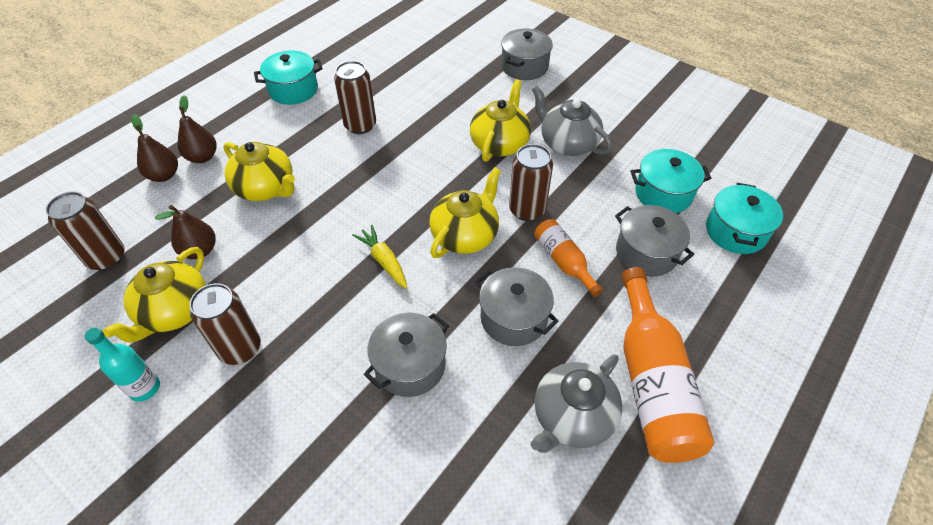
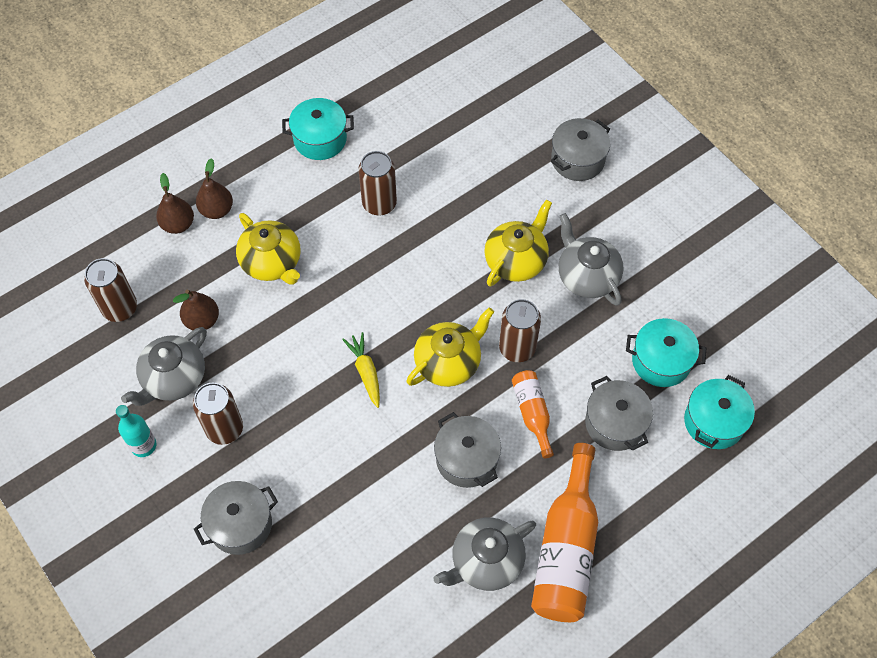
camera: 15 degrees right, 10 degrees up
(174, 311) = (174, 379): yellow teapot -> grey teapot
(410, 365) = (363, 481): grey pot -> grey pot (240, 524)

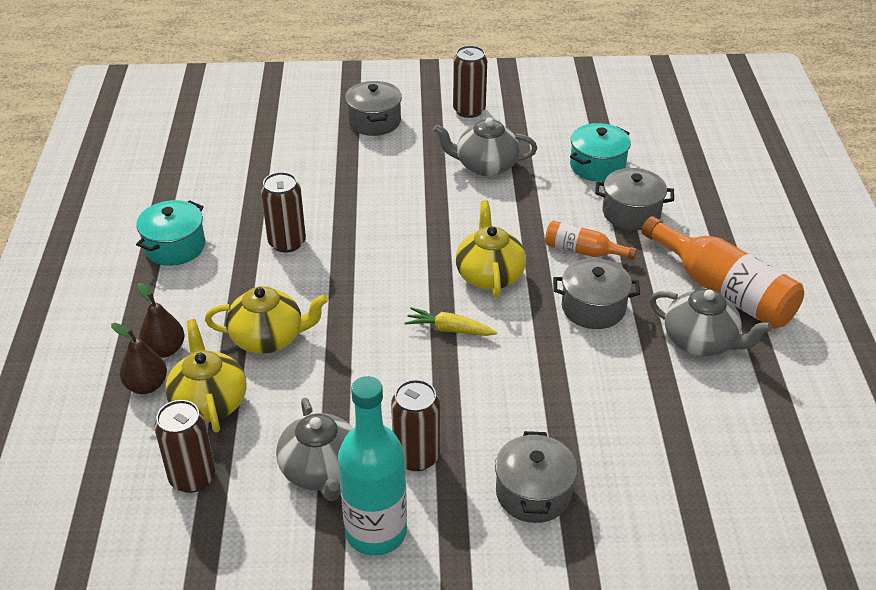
camera: 55 degrees left, 20 degrees down
(143, 445) = (376, 532): turquoise bottle -> turquoise bottle, size x1.87
(202, 320) = (277, 418): brown pear -> none
(486, 561) = (701, 341): grey teapot -> grey teapot turned 60 degrees counterclockwise
(516, 260) = (431, 194): yellow teapot -> yellow teapot (209, 402)
(517, 348) = (514, 231): brown can -> brown can (469, 110)
(714, 422) = (672, 166): turquoise pot -> none

